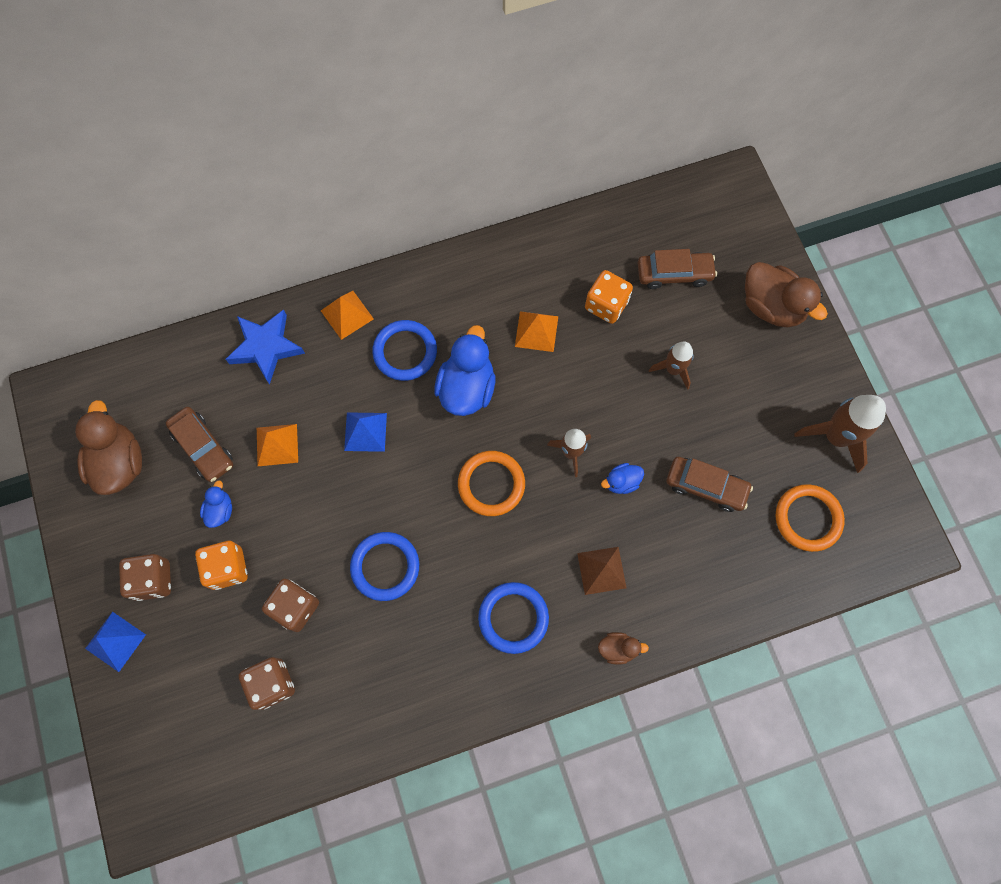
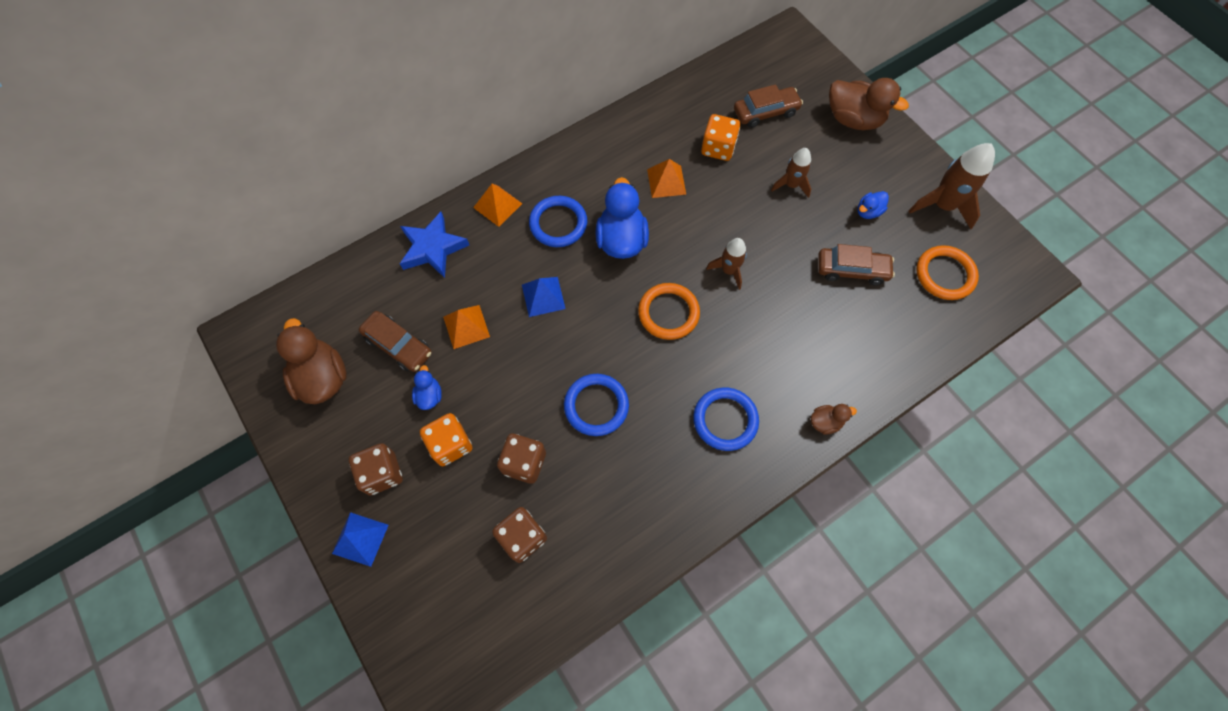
camera: 15 degrees left, 5 degrees down
(601, 570) = (788, 360): brown pyramid -> none
(621, 482) = (780, 284): blue duck -> blue duck (868, 211)

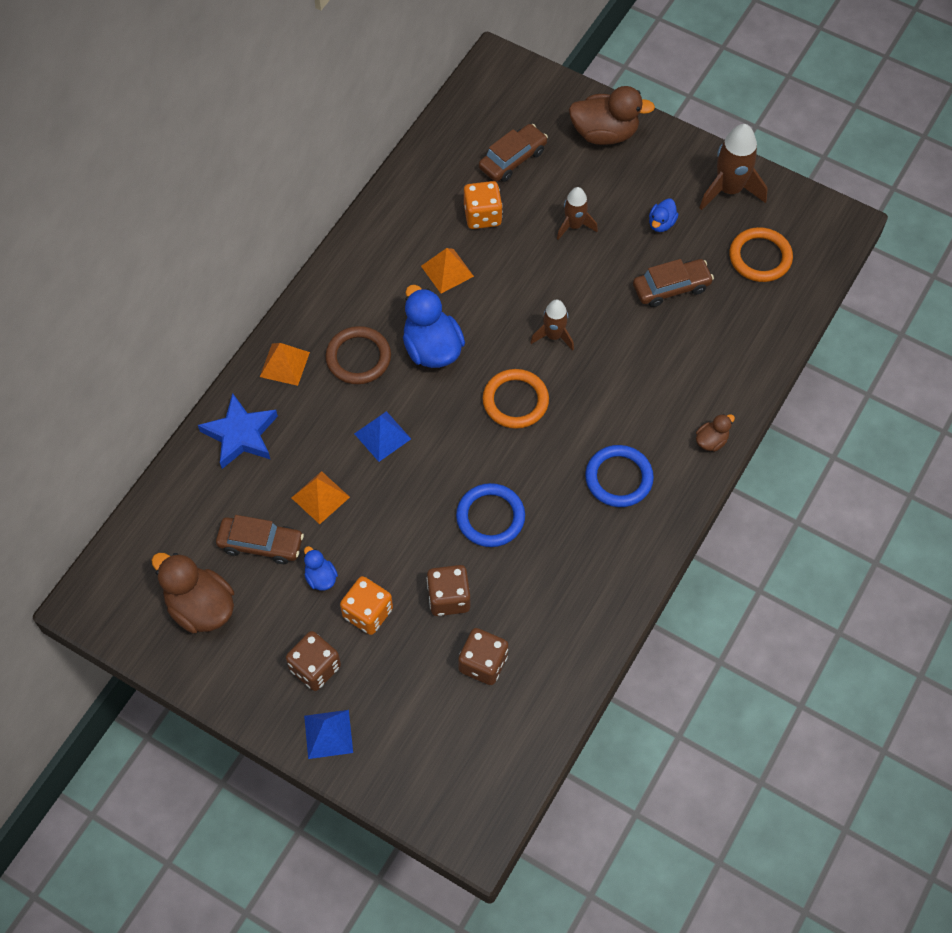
camera: 25 degrees left, 5 degrees down
(558, 223) = (358, 357): blue ring -> brown ring

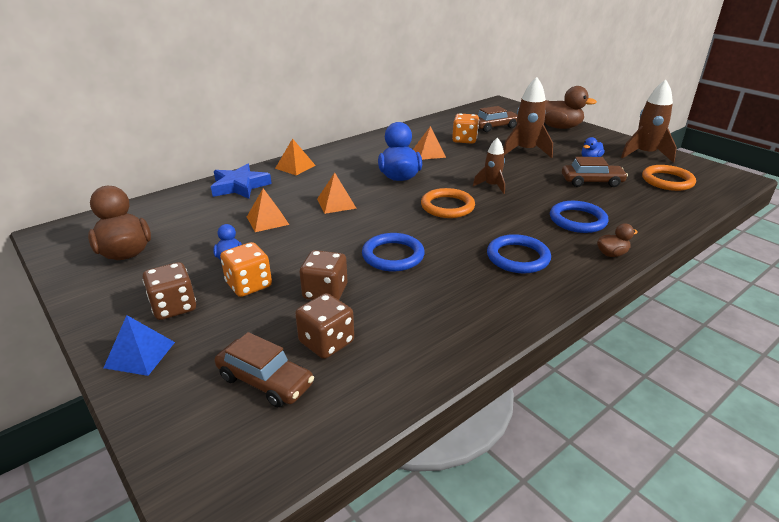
camera: 20 degrees right, 30 degrees down
(261, 544) = (203, 232): brown car -> brown car (265, 381)
(358, 357) = (346, 172): brown ring -> none
(382, 436) = (336, 203): blue pyramid -> orange pyramid
(574, 226) = (526, 151): brown rocket -> brown rocket, size x1.63
(667, 384) = (577, 220): none -> blue ring

